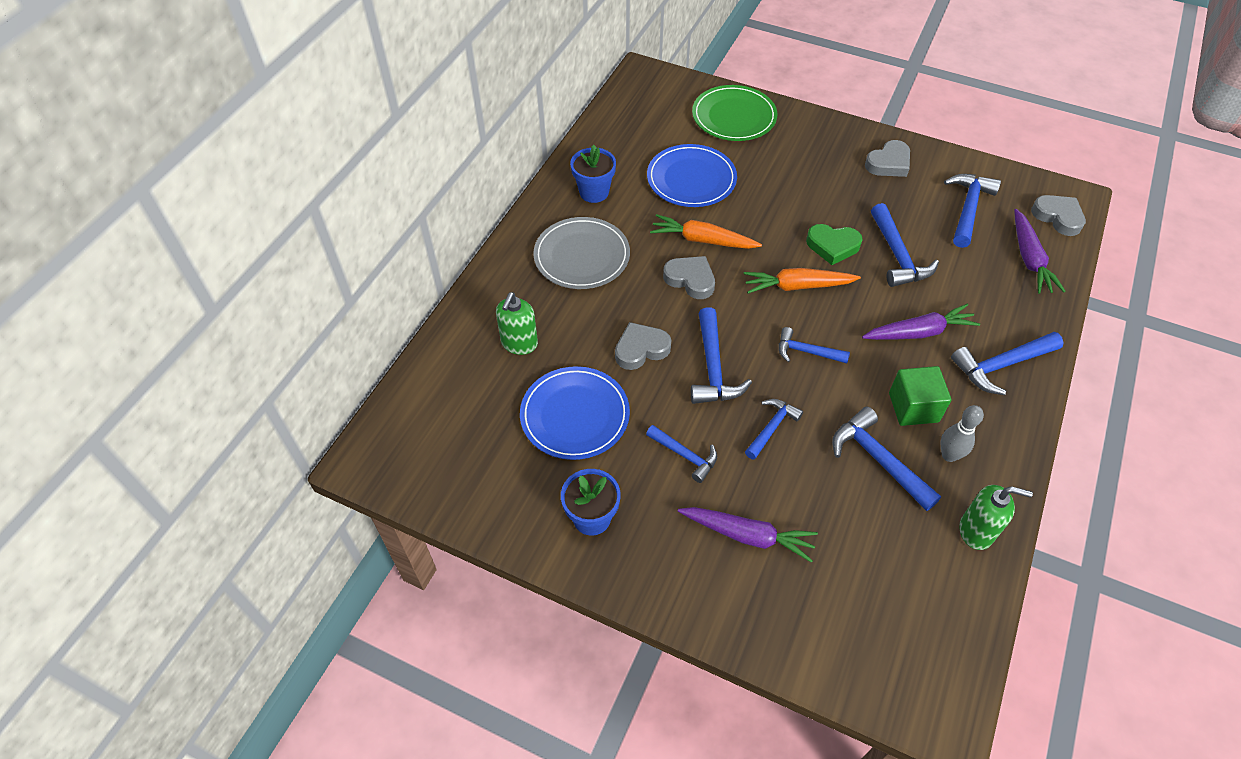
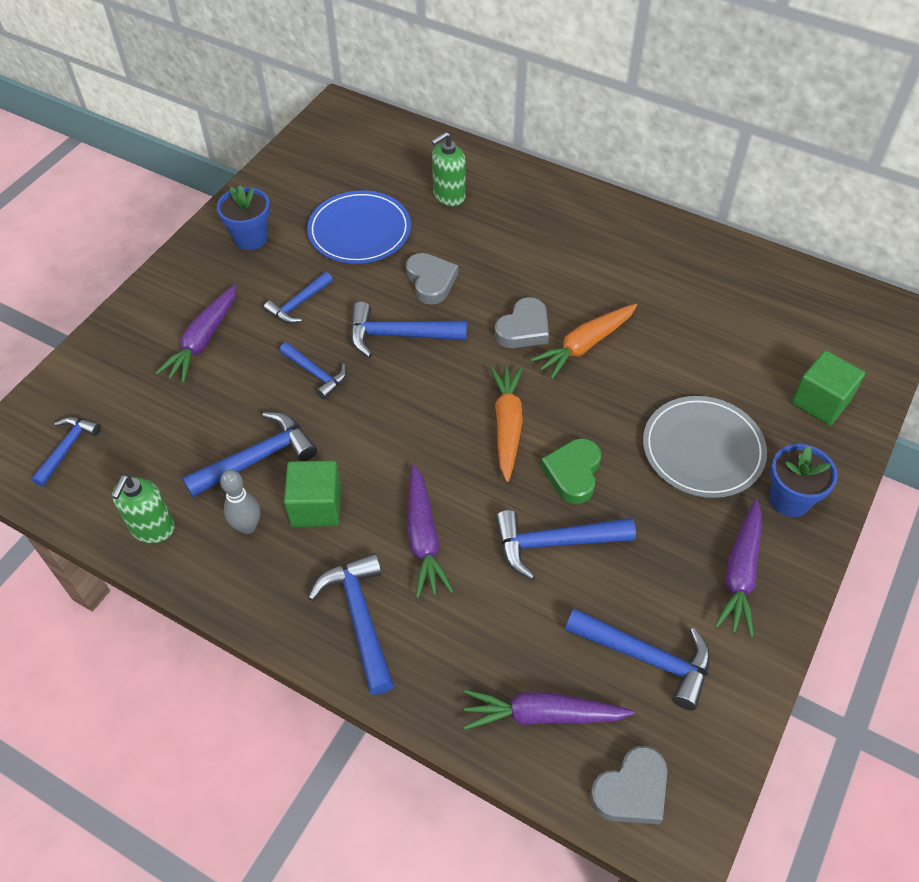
camera: 95 degrees right, 0 degrees up
(519, 343) = (449, 196): green soap dispenser -> green soap dispenser turned 60 degrees counterclockwise
(582, 256) = (562, 243): grey plate -> grey plate (703, 449)
(594, 192) = (662, 256): blue flower pot -> blue flower pot (789, 499)
(691, 179) = (690, 344): blue plate -> none
(703, 240) = (585, 345): orange carrot -> orange carrot turned 150 degrees counterclockwise
(734, 116) = (821, 401): green plate -> green cube
(806, 351) = (409, 418): blue hammer -> blue hammer (67, 448)
(888, 163) = (740, 573): grey heart -> purple carrot

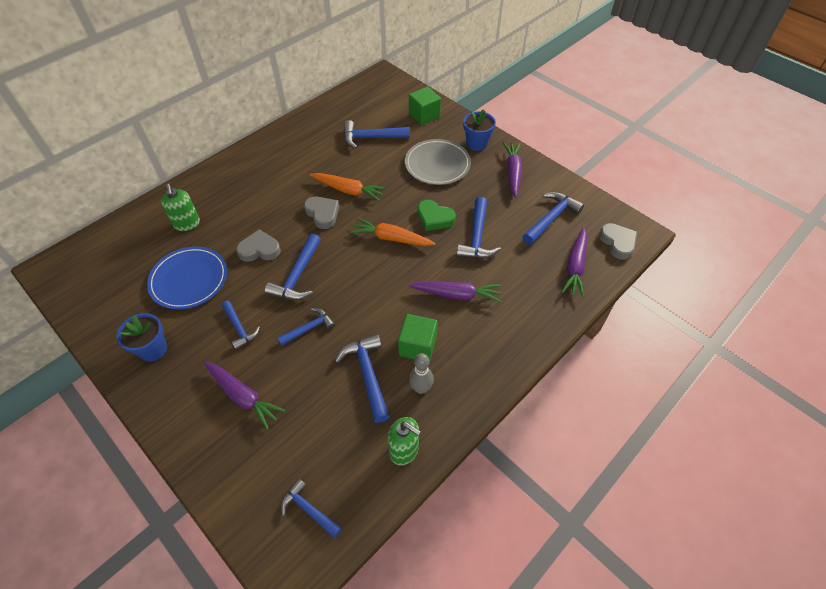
camera: 75 degrees left, 0 degrees up
(359, 617) = (502, 336): blue hammer -> blue hammer (371, 138)
(585, 345) = (348, 190): orange carrot -> orange carrot turned 45 degrees counterclockwise
(740, 573) = (512, 172): purple carrot -> purple carrot turned 120 degrees counterclockwise

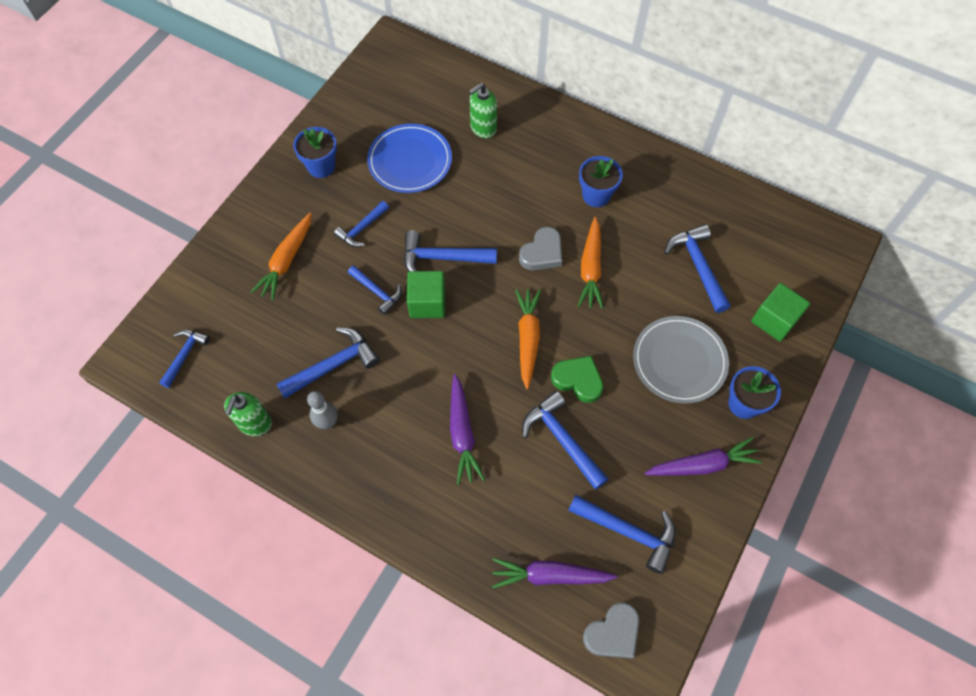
camera: 75 degrees right, 10 degrees up
(243, 396) = (286, 261): purple carrot -> orange carrot
(259, 250) = (468, 209): grey heart -> none
(289, 173) = (596, 195): none -> blue flower pot
(417, 346) = (380, 406): green cube -> green cube (427, 303)
(434, 218) = (578, 380): green heart -> green heart turned 105 degrees clockwise
(477, 237) = (561, 439): blue hammer -> blue hammer turned 60 degrees clockwise

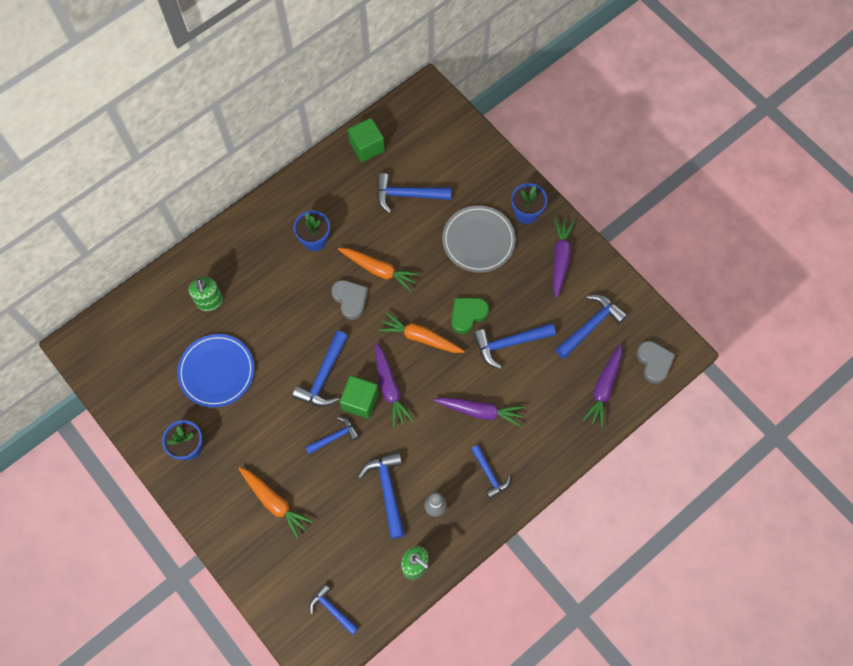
camera: 70 degrees left, 5 degrees up
(361, 229) = (268, 431): blue hammer -> blue hammer (489, 474)
(454, 327) = (389, 388): none -> purple carrot
(774, 320) = (471, 164): green cube -> green cube (367, 147)

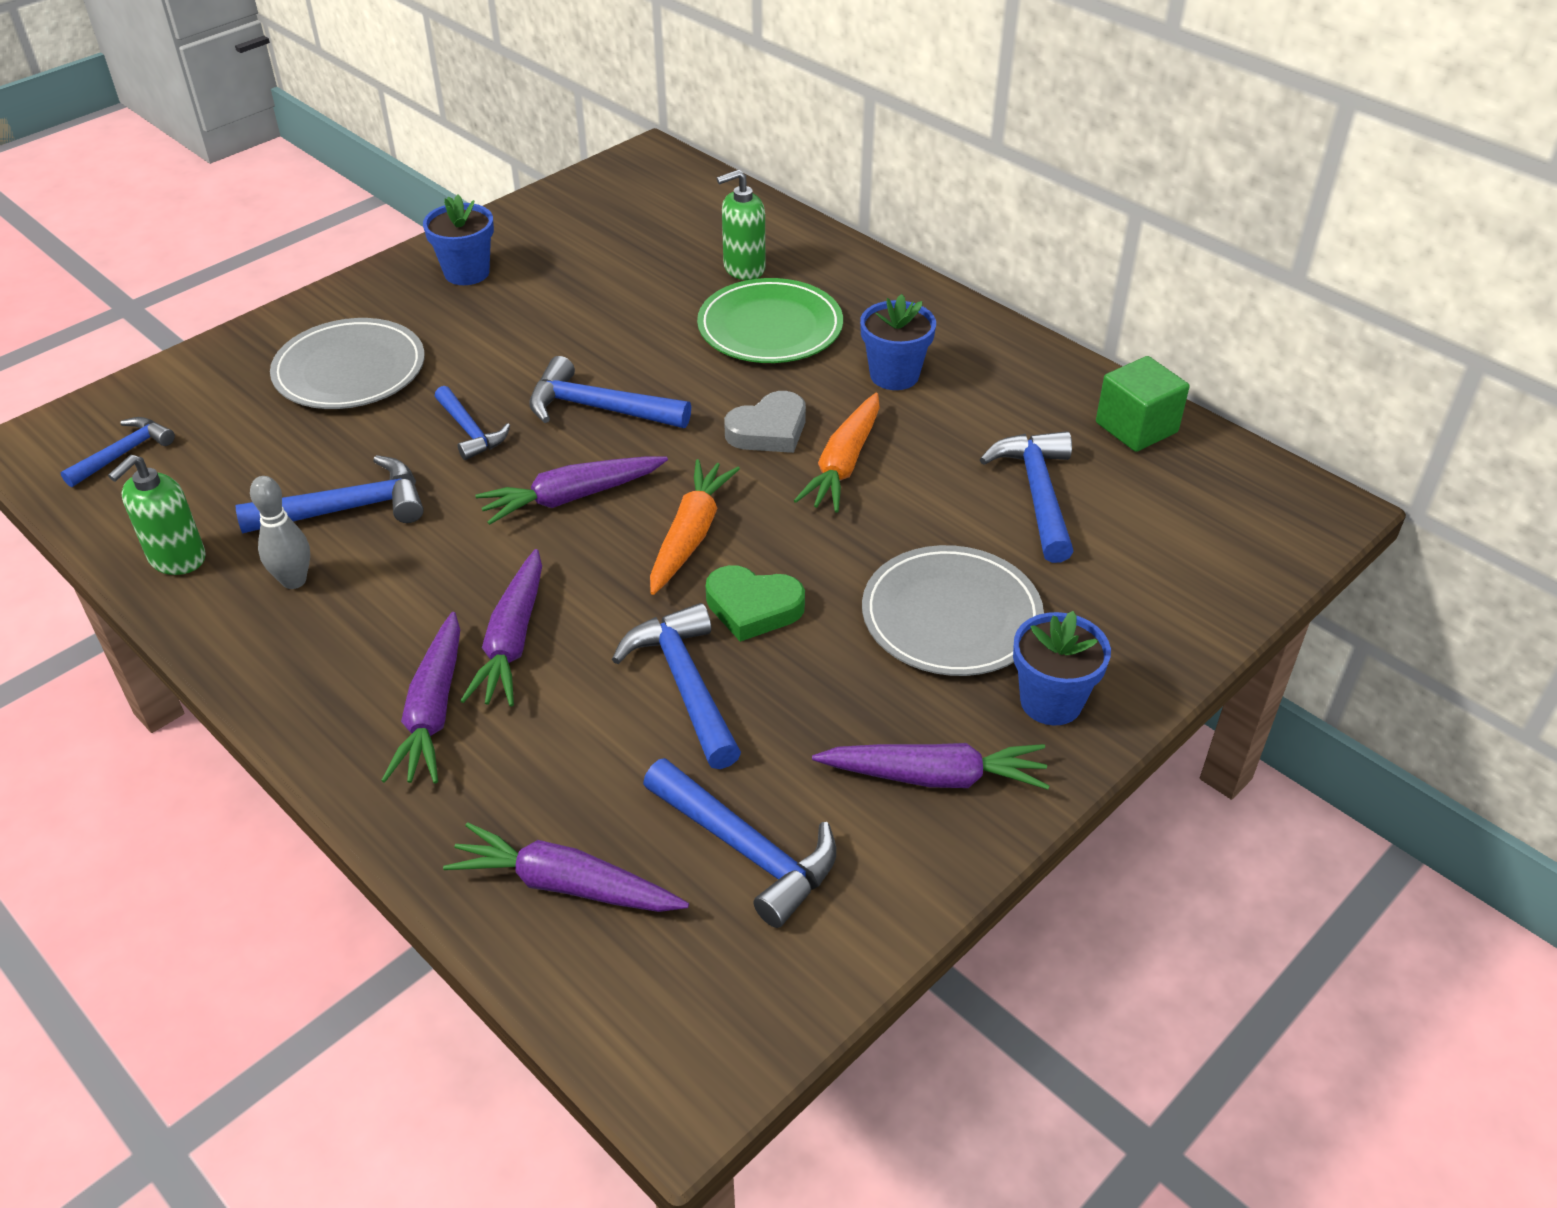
camera: 85 degrees right, 25 degrees down
(216, 371) = (607, 287): blue plate -> none
(266, 292) = (770, 327): none -> green plate
(274, 502) = (350, 370): orange carrot -> grey plate
(360, 401) = (544, 459): green cube -> none
(467, 315) = (753, 607): green heart -> green heart turned 150 degrees clockwise
(489, 474) = (357, 665): blue hammer -> none
(517, 441) = (433, 711): none -> purple carrot
(654, 362) = (643, 1009): grey heart -> none

